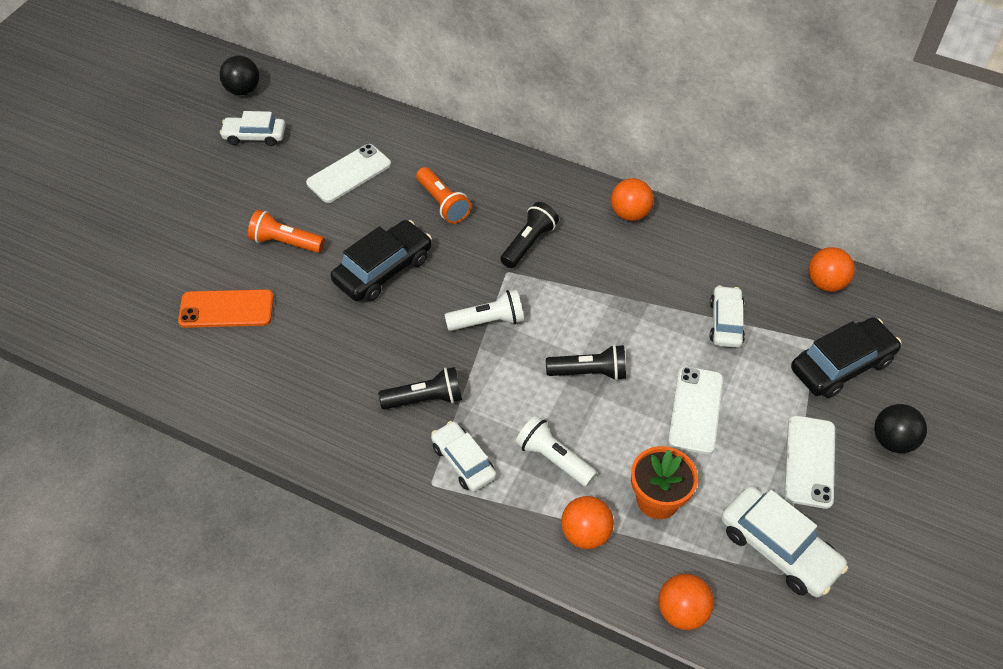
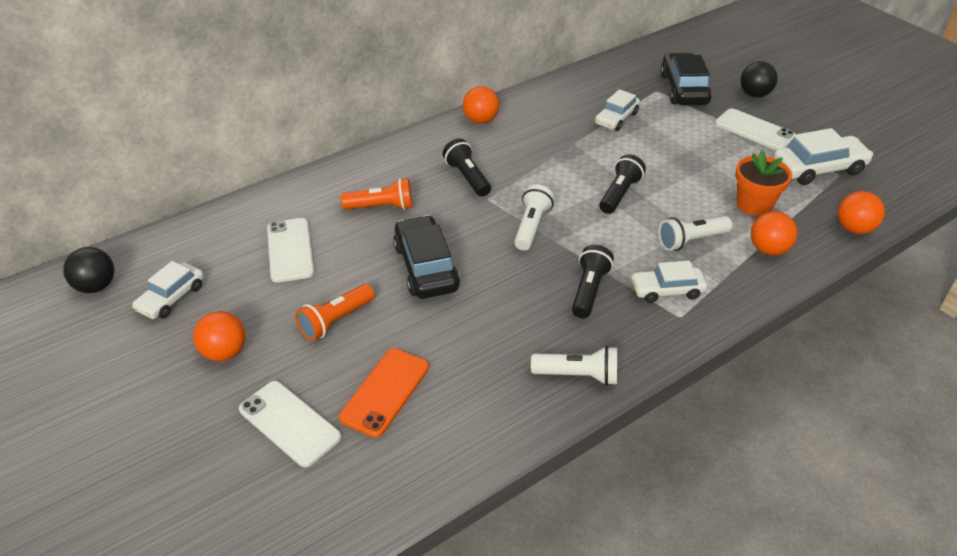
camera: 60 degrees left, 10 degrees down
(311, 430) = (578, 375): none -> white flashlight
(696, 410) = (685, 159): white phone -> white phone (289, 423)
(725, 323) = (616, 118): white car -> white car turned 90 degrees counterclockwise
(825, 283) = (611, 68): orange ball -> orange ball (225, 352)

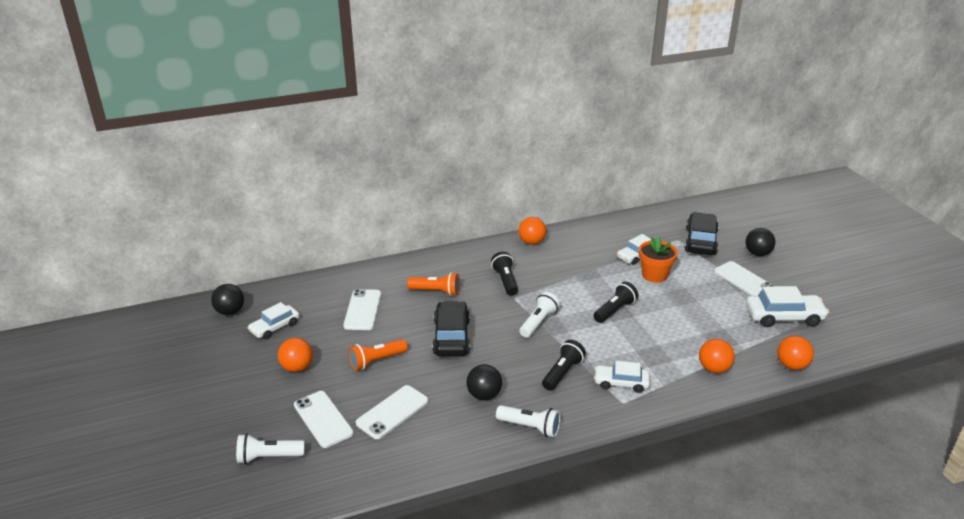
camera: 15 degrees right, 10 degrees down
(385, 392) = (392, 412): orange phone -> white phone
(500, 342) = (484, 395): none -> black ball
(691, 241) = (655, 352): white flashlight -> white flashlight (269, 457)
(754, 204) = (718, 335): orange flower pot -> orange flower pot (654, 275)

